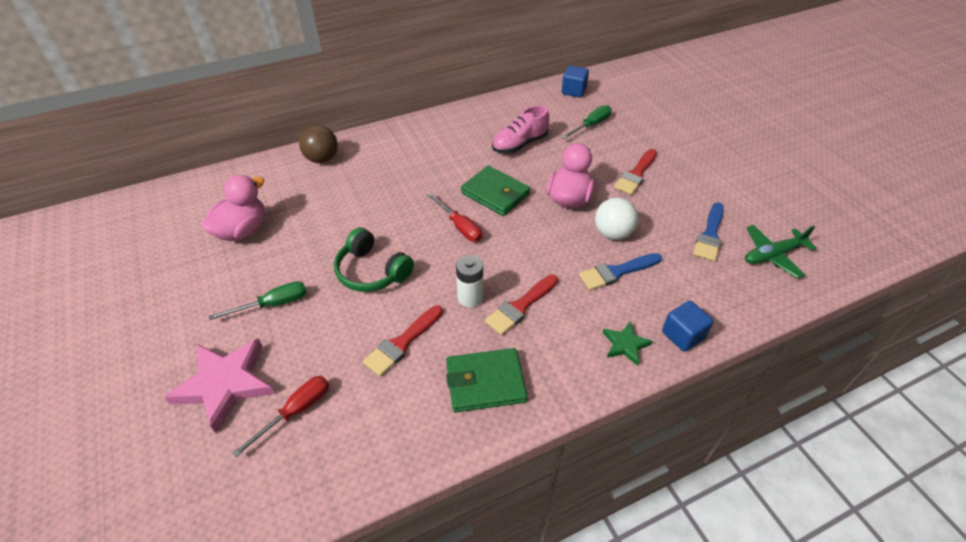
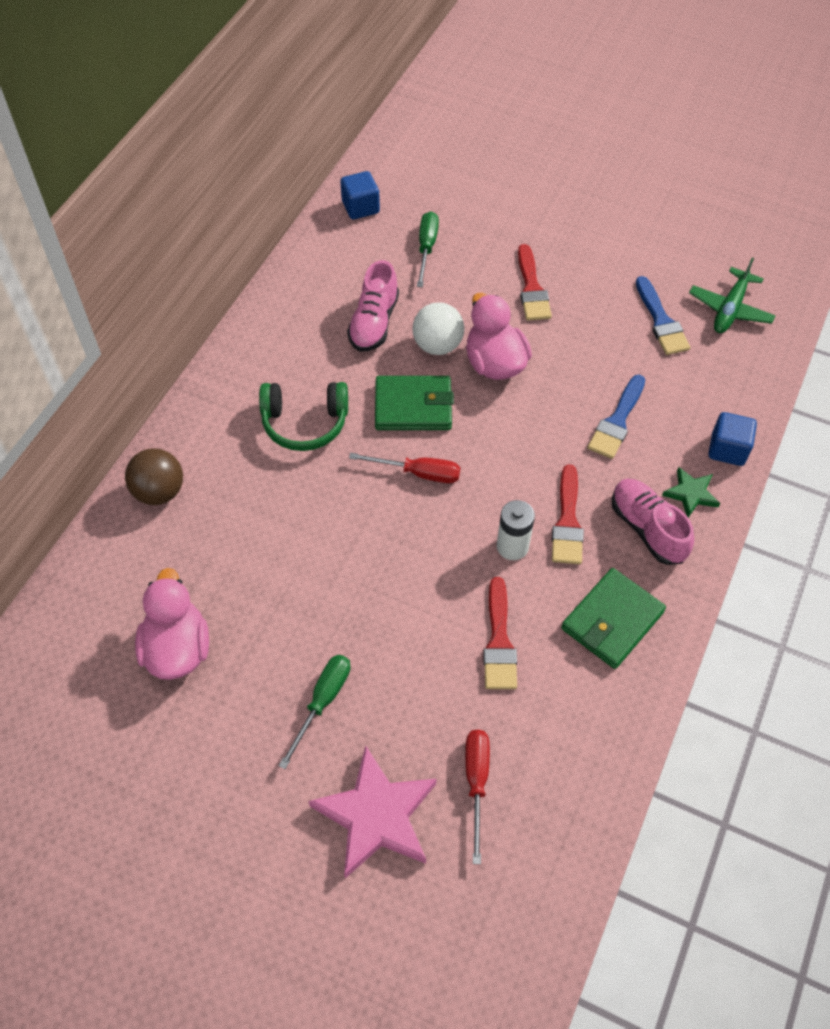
camera: 40 degrees left, 10 degrees up
(372, 271) = (384, 589): green headphones -> green headphones (305, 423)
(570, 345) = (647, 529): none -> pink shoe
(612, 233) = (574, 378): white ball -> white ball (437, 345)

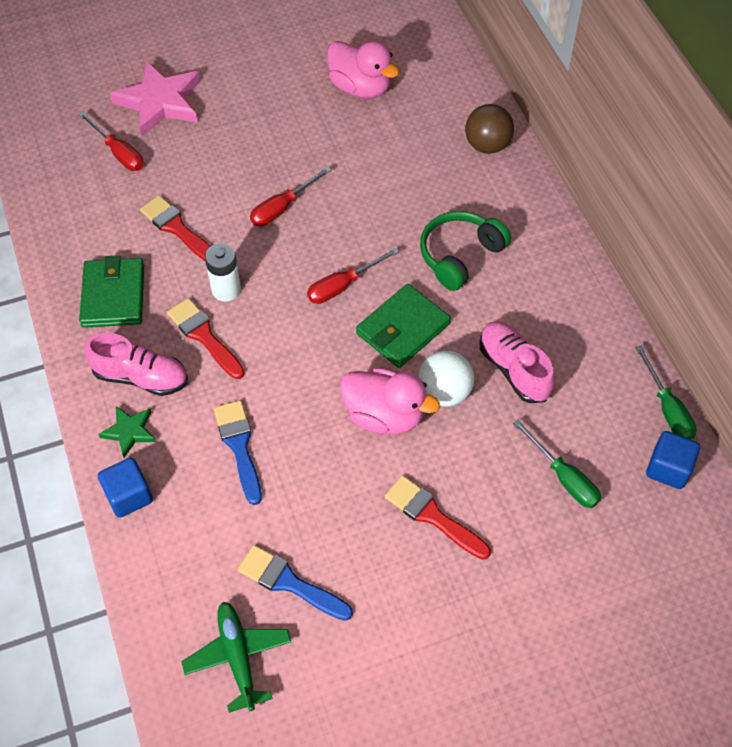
camera: 135 degrees right, 0 degrees up
(322, 702) = (248, 124): green screwdriver -> green screwdriver (667, 408)
(389, 582) = (282, 207): none -> red screwdriver

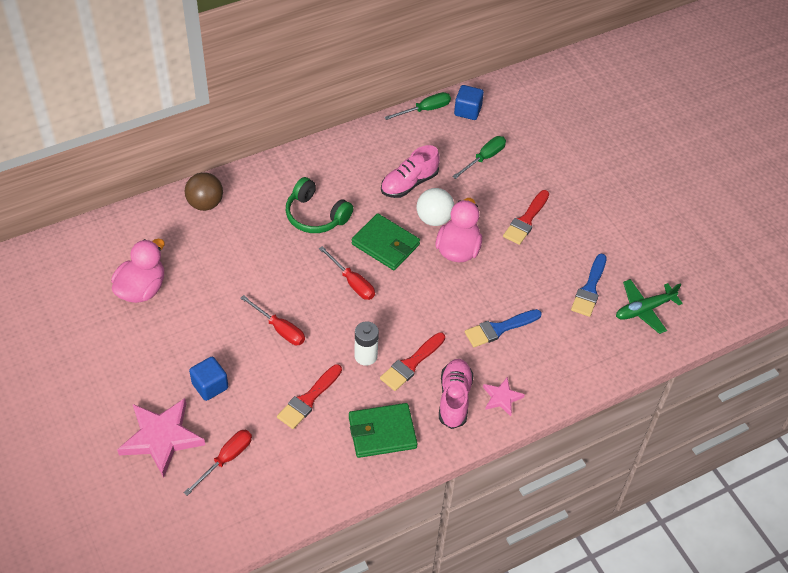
camera: 100 degrees left, 5 degrees down
(129, 432) = (502, 398): green star -> pink star
(129, 496) = (552, 388): blue cube -> blue cube (210, 386)

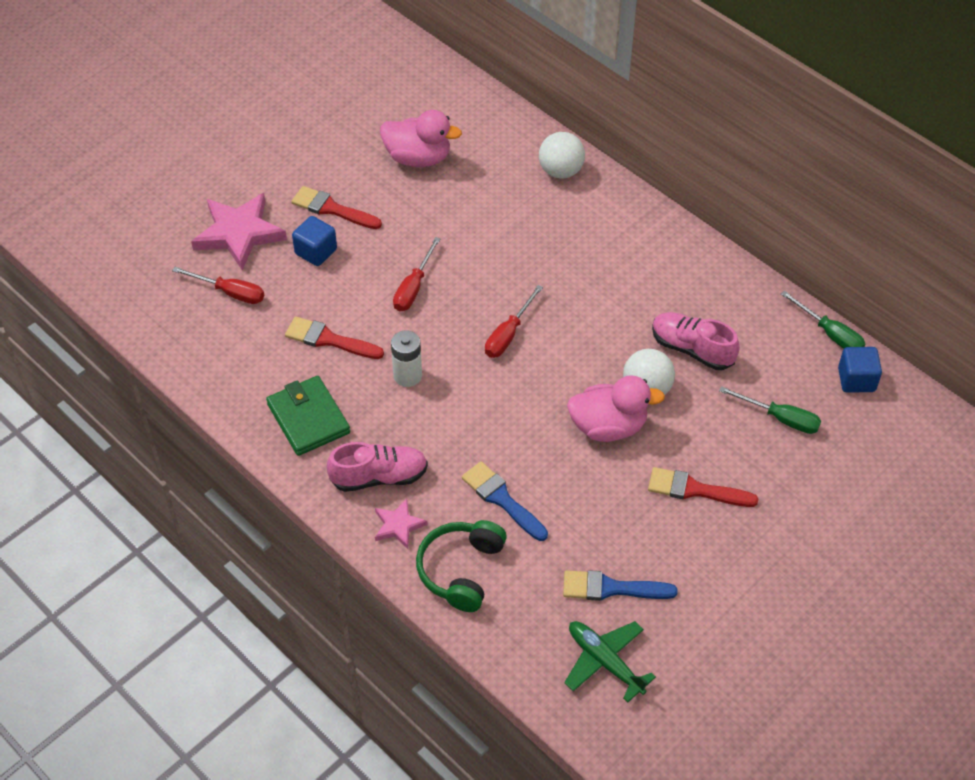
camera: 75 degrees right, 0 degrees up
(205, 203) = (560, 171): brown ball -> white ball
(316, 215) = (593, 273): green headphones -> green headphones (461, 570)
(385, 244) = (581, 351): green wallet -> none
(411, 364) = (413, 422): red brush -> red brush (332, 209)

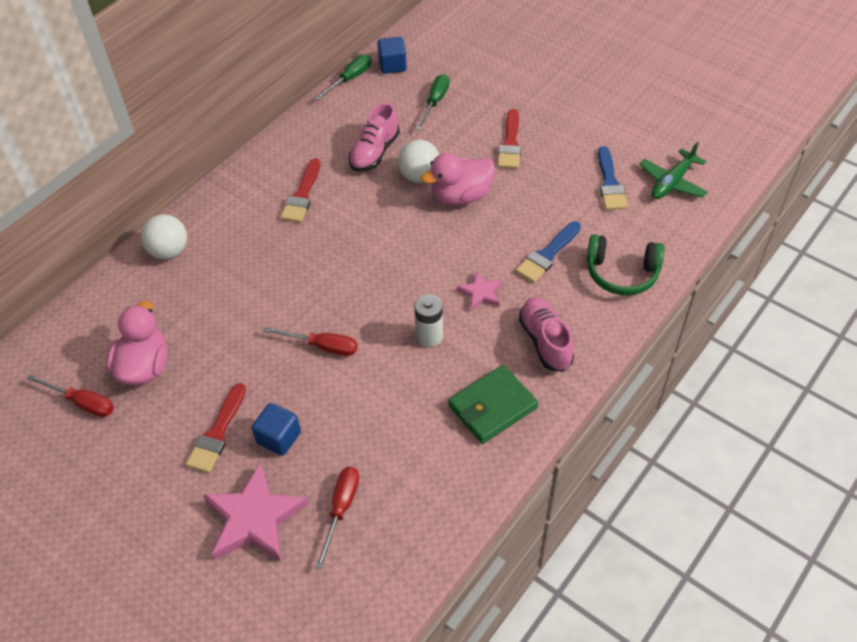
camera: 95 degrees left, 0 degrees up
(329, 340) = (395, 406): red brush -> red brush (302, 195)
(398, 525) = (591, 320): pink star -> pink star (481, 293)
(508, 334) = (372, 269): red screwdriver -> red screwdriver (82, 402)
(608, 427) = (461, 196): pink duck -> pink duck turned 105 degrees counterclockwise

